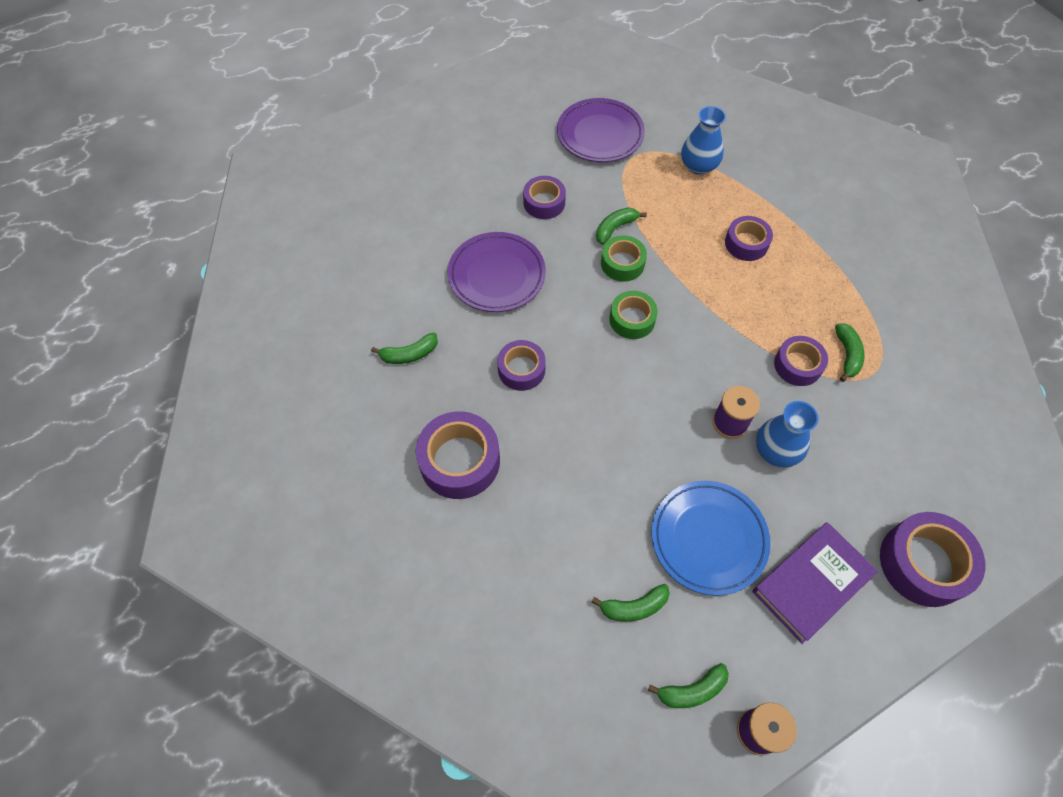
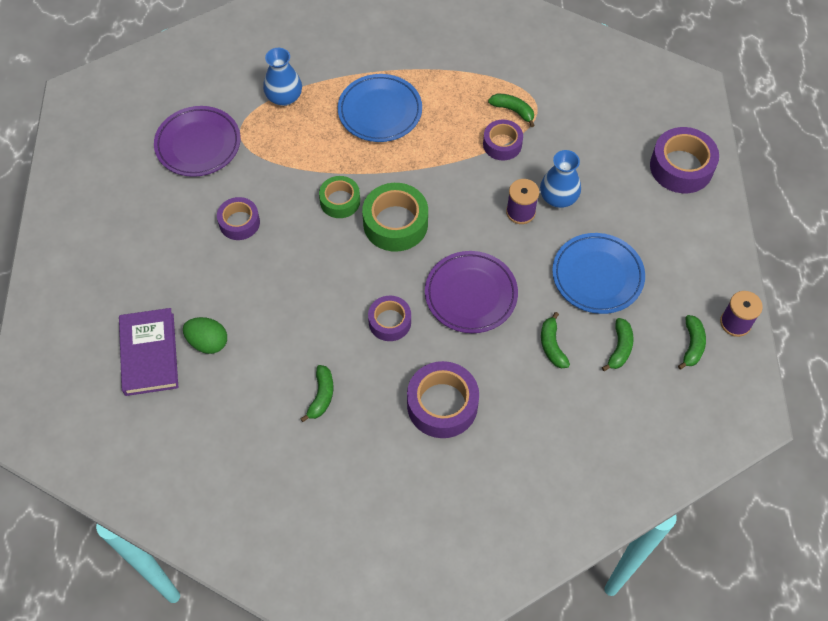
camera: 60 degrees left, 0 degrees up
(411, 243) = (208, 342): none -> green egg
(497, 275) = (288, 294): purple plate -> purple plate (471, 294)
(615, 228) = (303, 187): green banana -> green banana (552, 346)
(632, 319) = (395, 223): green tape -> green tape, size x1.59
(746, 243) = (380, 111): purple tape -> blue plate
(812, 583) = (660, 235): purple book -> purple book (149, 354)

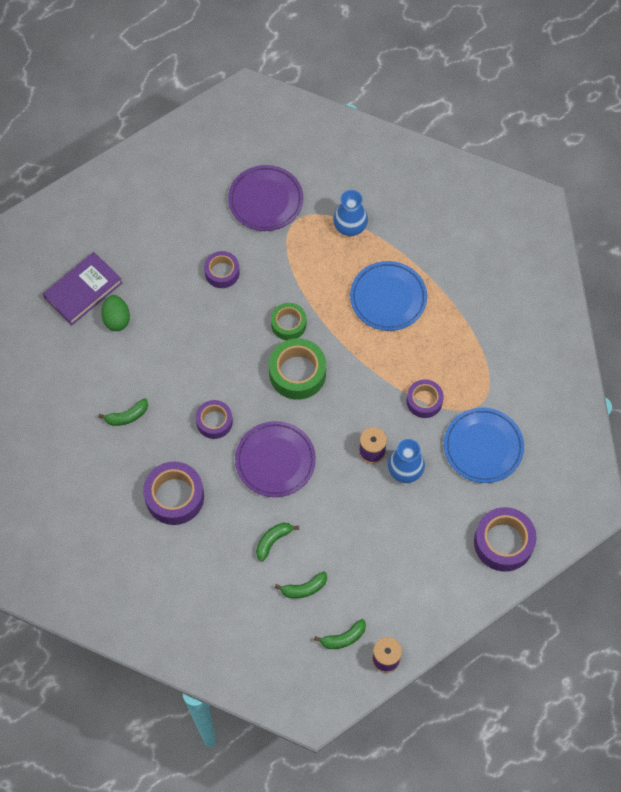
camera: 55 degrees right, 5 degrees up
(513, 111) = (462, 389): green banana -> none
(597, 276) = (355, 538): blue plate -> blue plate (483, 447)

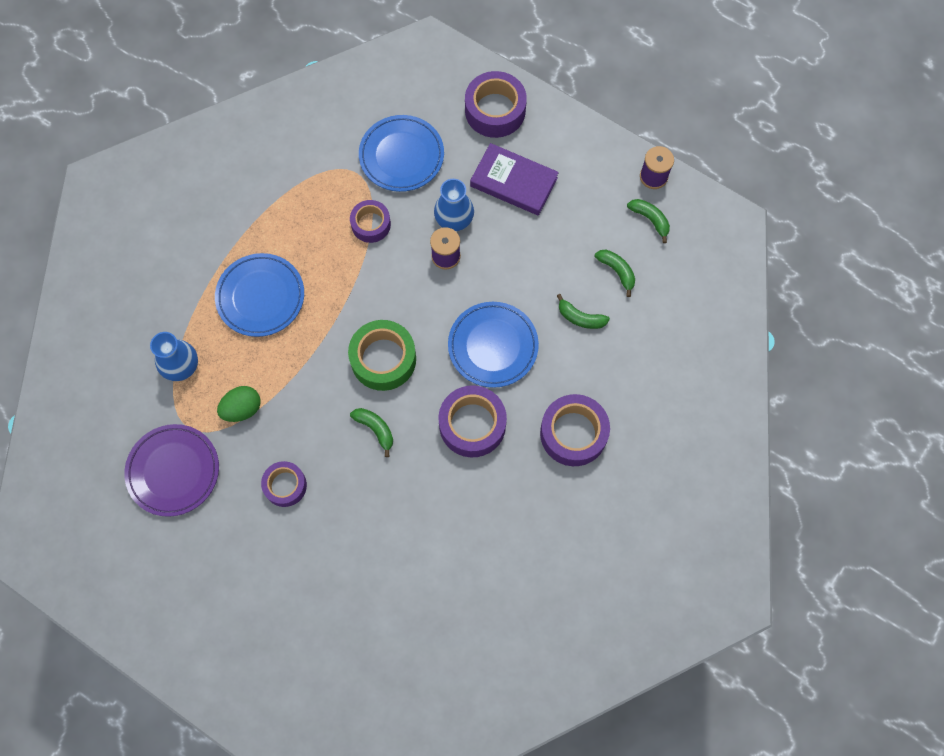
camera: 110 degrees left, 5 degrees up
(83, 290) = (361, 639): purple book -> purple book (514, 182)
(117, 319) = (386, 583): green egg -> green egg (242, 409)
(127, 416) = (501, 521): green banana -> green banana (375, 429)
(214, 422) = (472, 425): purple tape -> purple tape, size x1.59
(275, 461) = (493, 346): purple plate -> blue plate
(288, 324) = (327, 389): green tape -> none

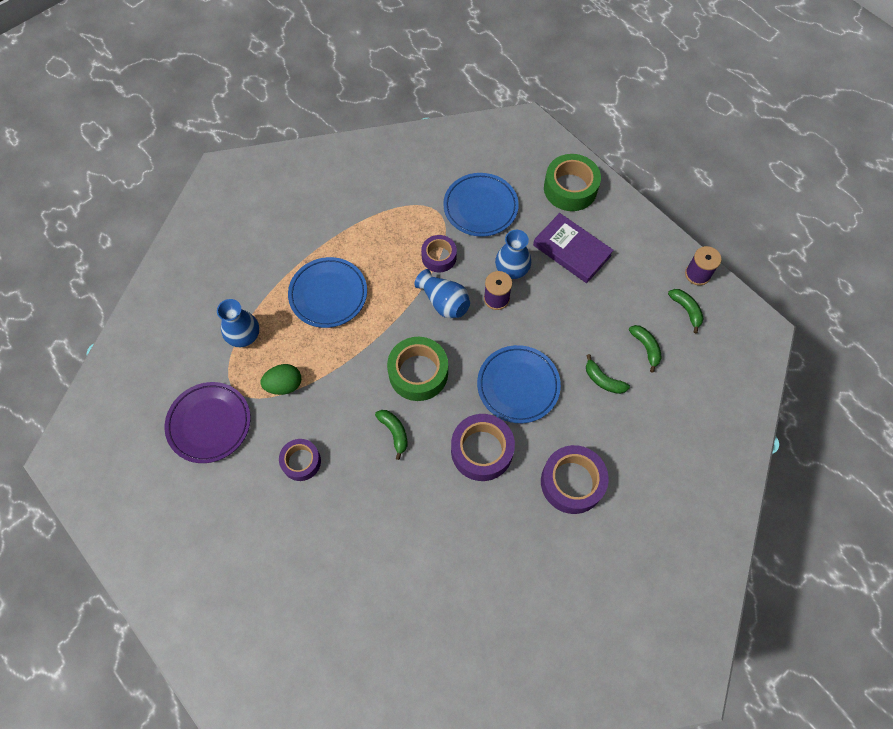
camera: 15 degrees right, 5 degrees down
(390, 274) = (444, 302): none -> blue vase
(495, 110) = (570, 188): purple tape -> green tape

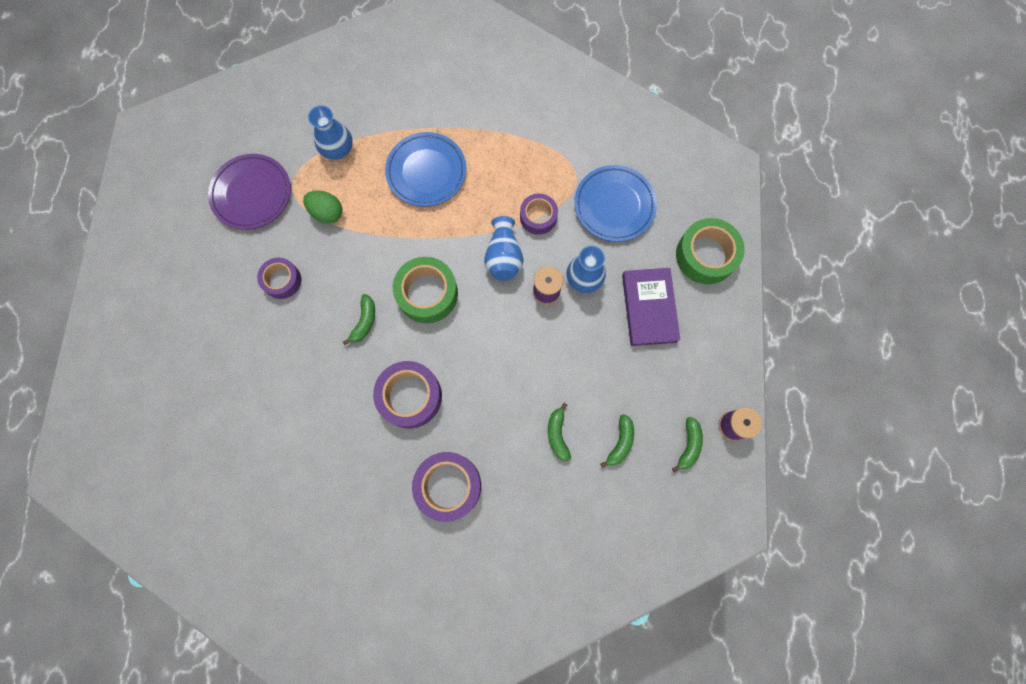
camera: 45 degrees right, 10 degrees up
(518, 386) = (488, 374): blue plate -> none

